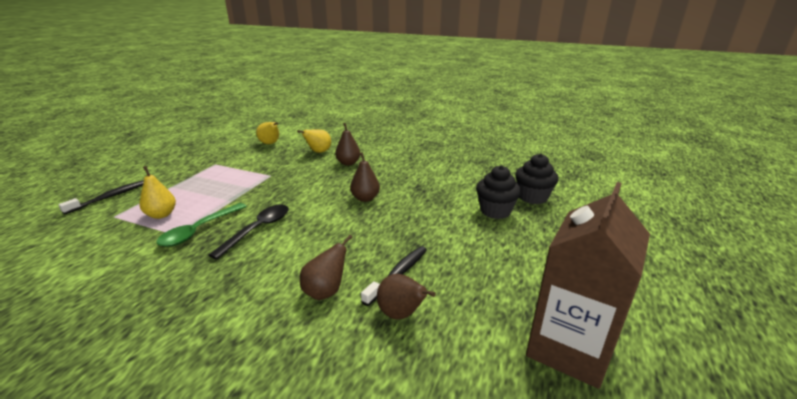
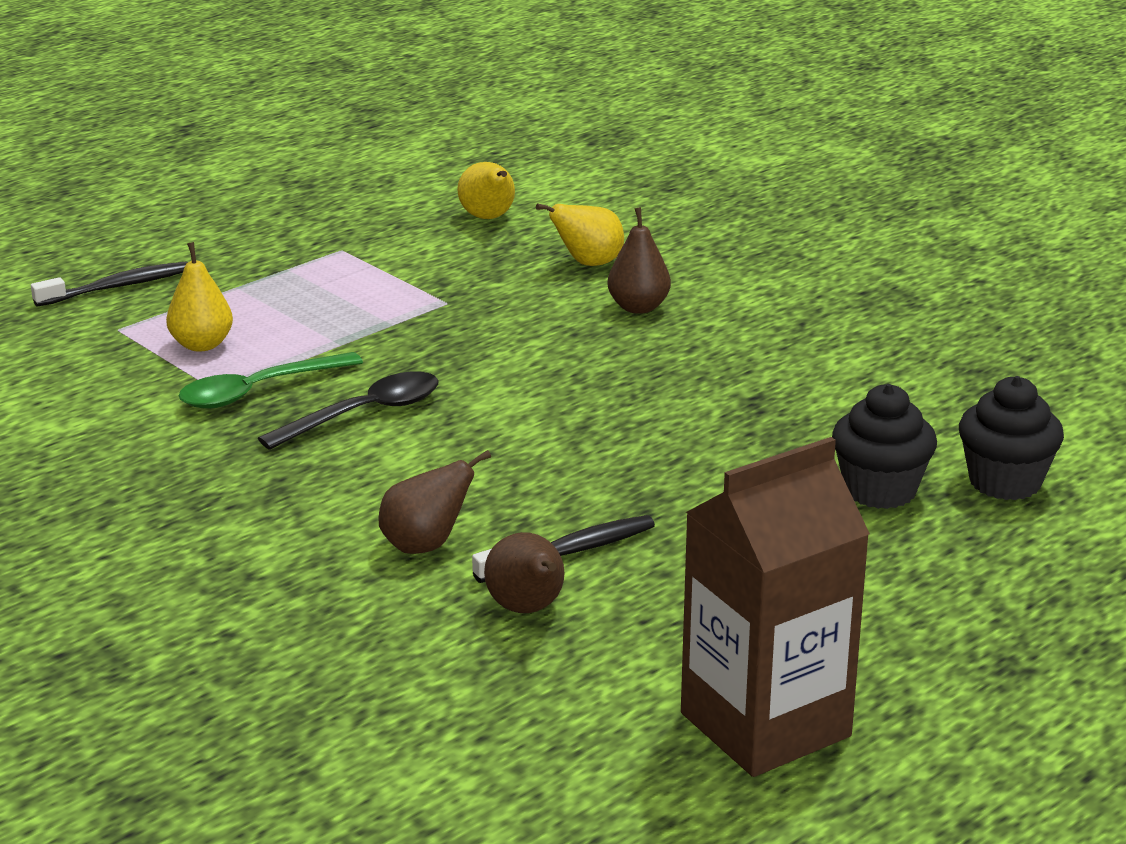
camera: 25 degrees right, 0 degrees up
(365, 198) = (615, 399): brown pear -> none

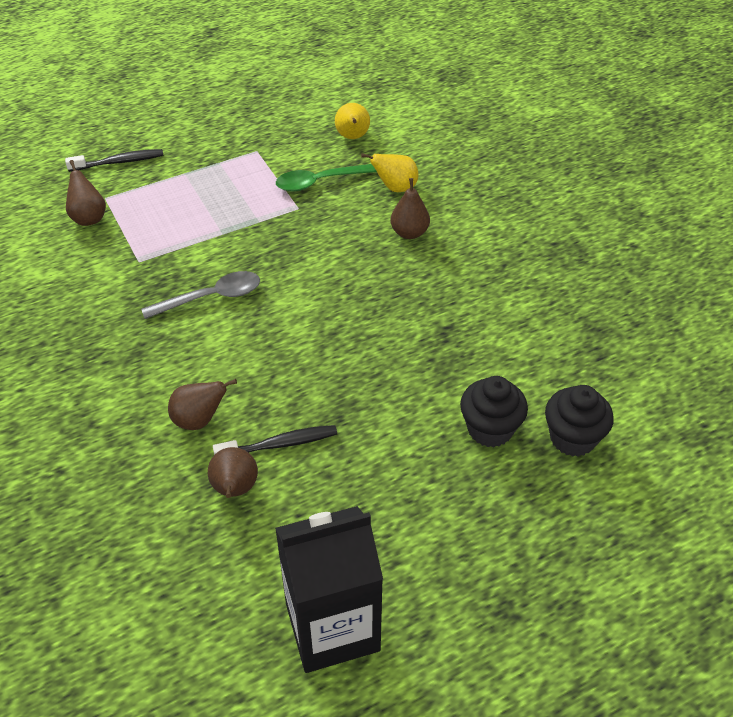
camera: 15 degrees right, 20 degrees up
(104, 354) = (89, 218): none -> brown pear
(202, 345) = (145, 220): yellow pear -> none
(258, 391) = (160, 266): green spoon -> green spoon (320, 182)
(364, 414) = (211, 297): black spoon -> grey spoon
(765, 725) = (332, 627): brown carton -> black carton

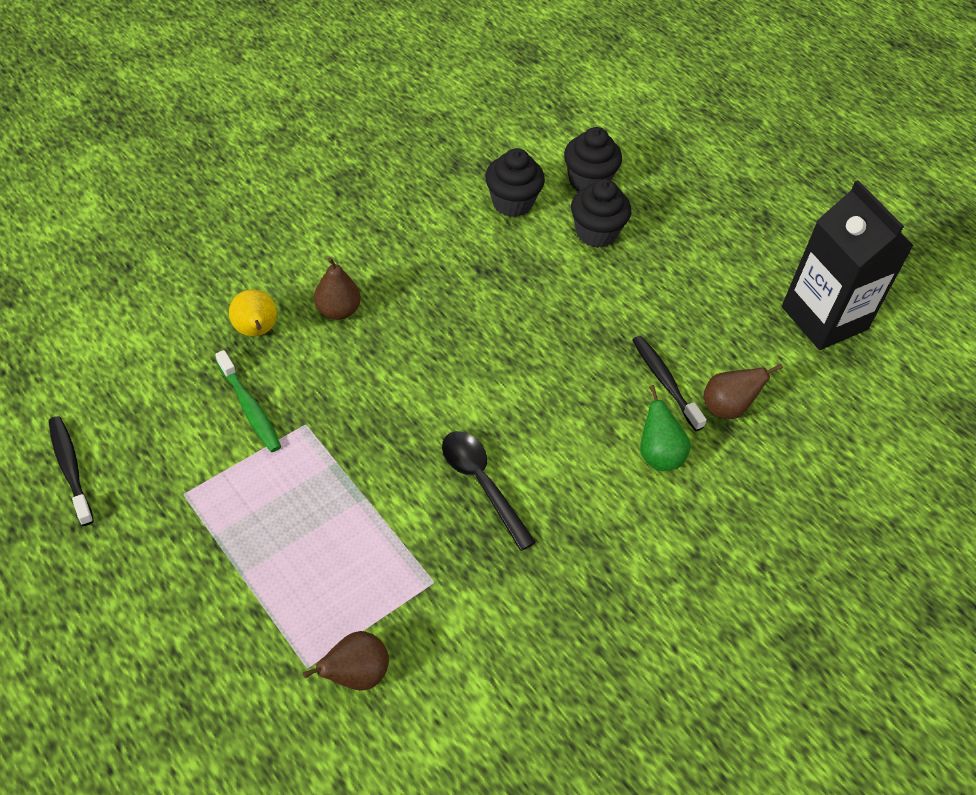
camera: 105 degrees left, 5 degrees up
(119, 162) = (220, 673): black toothbrush -> black toothbrush (70, 468)
(199, 420) = (658, 455): brown pear -> green pear
(211, 297) = (481, 484): grey spoon -> black spoon
(320, 182) = (250, 408): green spoon -> green toothbrush
(352, 137) = (149, 386): yellow pear -> none
(538, 366) = (512, 203): none -> black cupcake

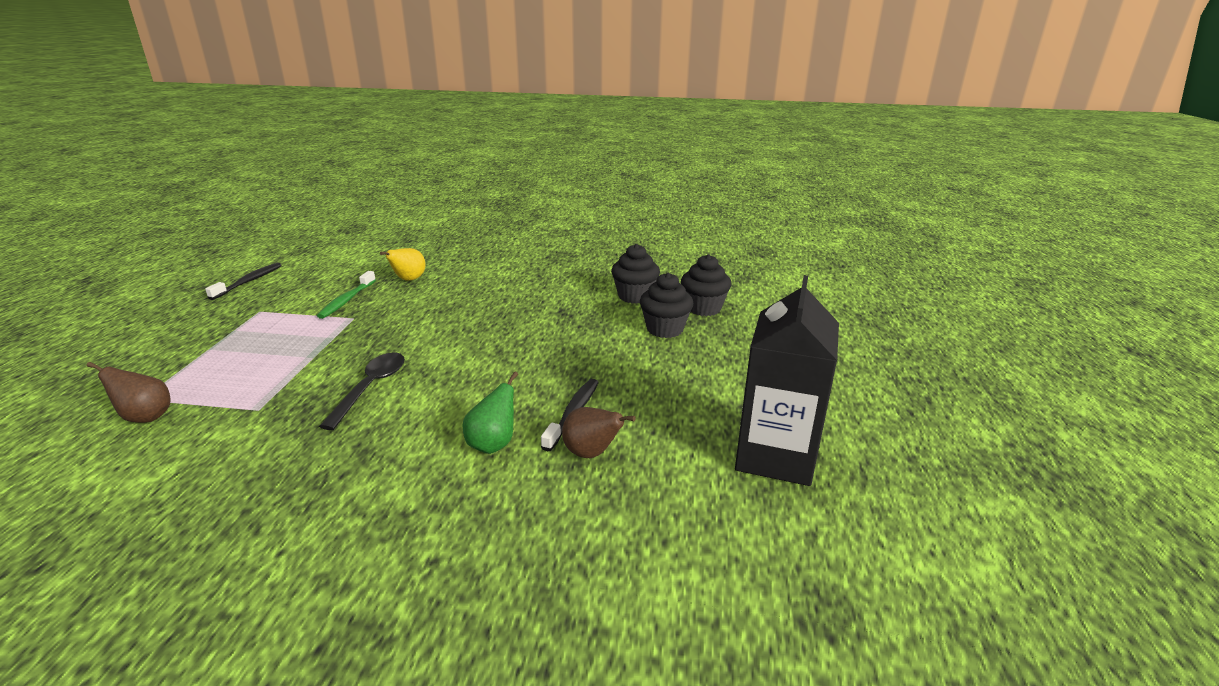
camera: 50 degrees right, 25 degrees down
(338, 310) = (457, 290): brown pear -> none

